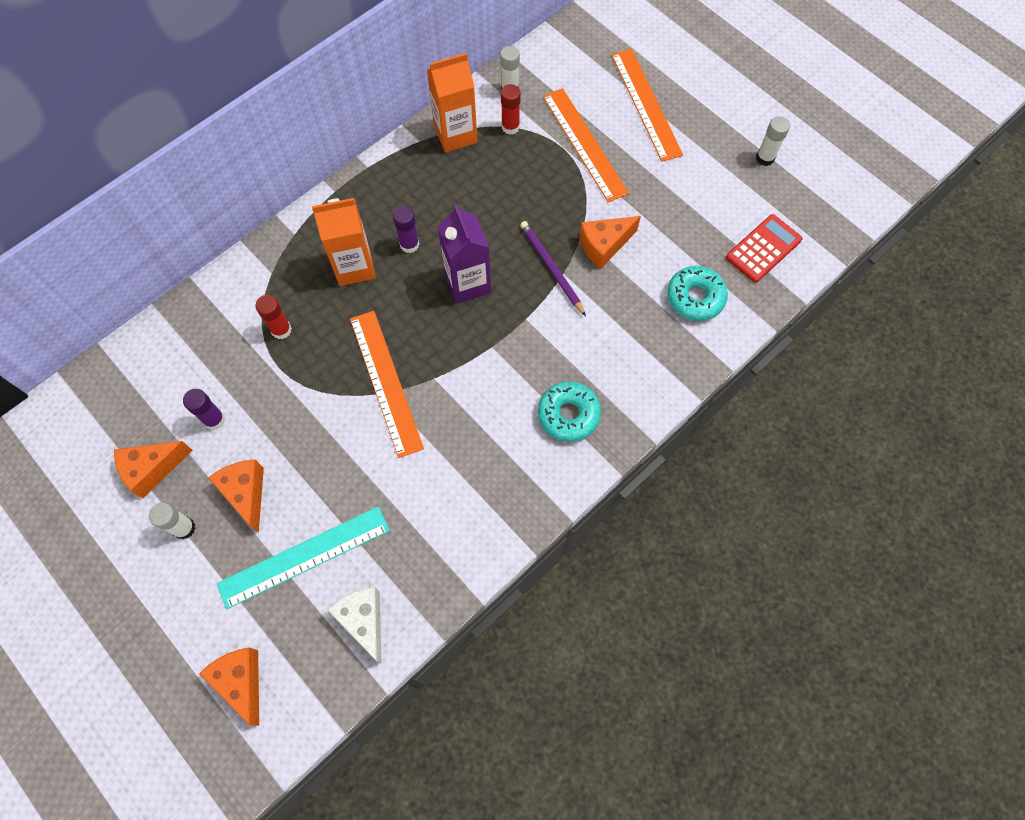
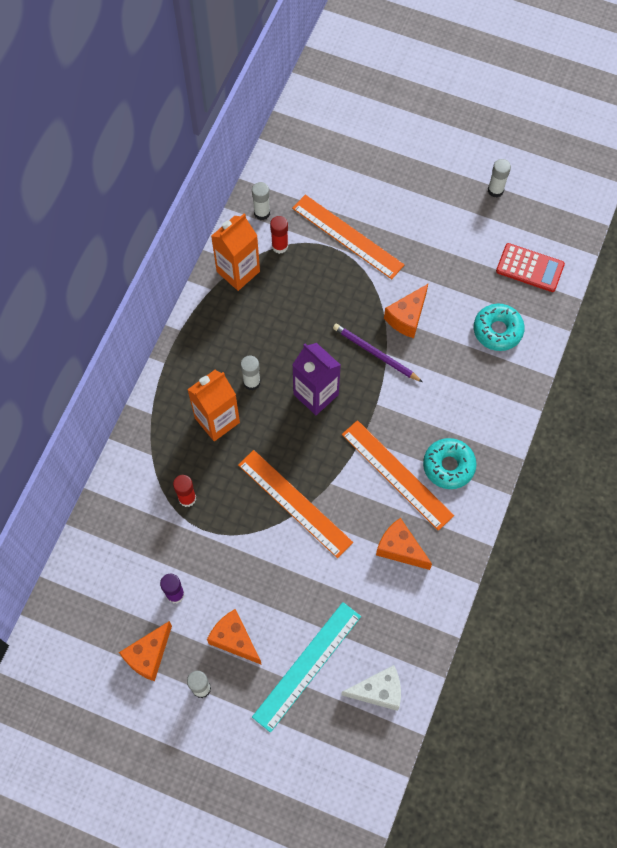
camera: 25 degrees left, 0 degrees up
(241, 681) = (312, 778): orange cheese -> orange cheese (400, 548)
(364, 620) = (378, 691): white cheese -> white cheese turned 135 degrees clockwise
(409, 244) = (251, 382): purple glue stick -> white glue stick
(645, 104) = (379, 181): orange ruler -> orange ruler (396, 475)
(763, 249) = (530, 268): red calculator -> red calculator turned 90 degrees clockwise

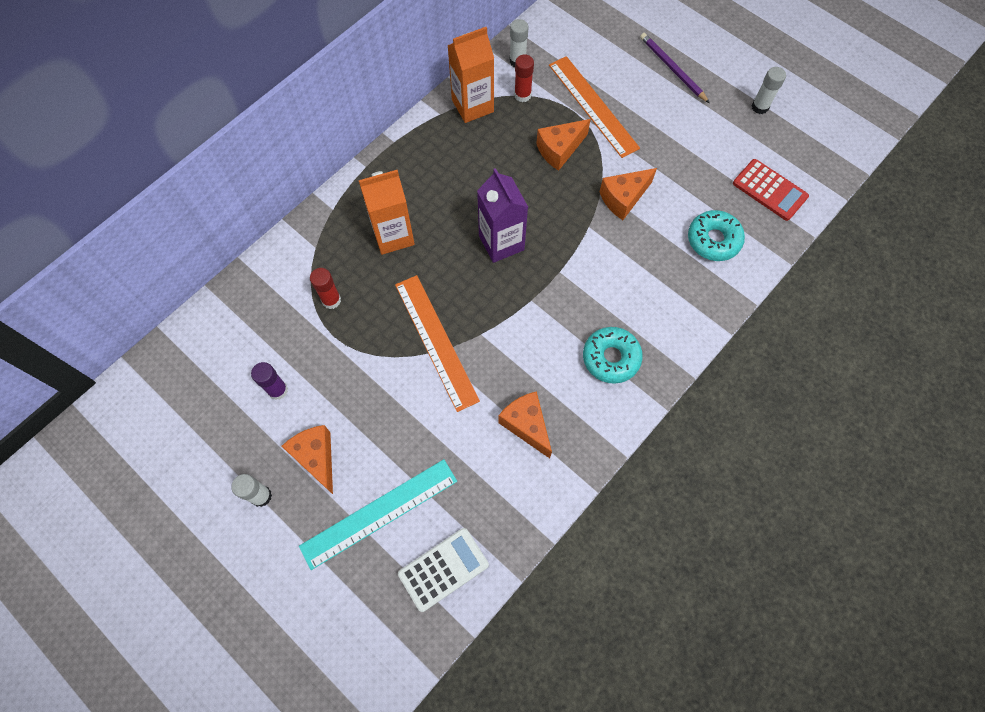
camera: 20 degrees right, 0 degrees up
(148, 655) = (224, 442): orange cheese -> orange cheese (559, 150)
(251, 382) = (442, 211): white glue stick -> none
(375, 353) = (577, 223): purple pencil -> purple pencil (672, 69)
(378, 691) = (443, 569): white cheese -> white calculator
(396, 475) = (552, 348): orange ruler -> none

